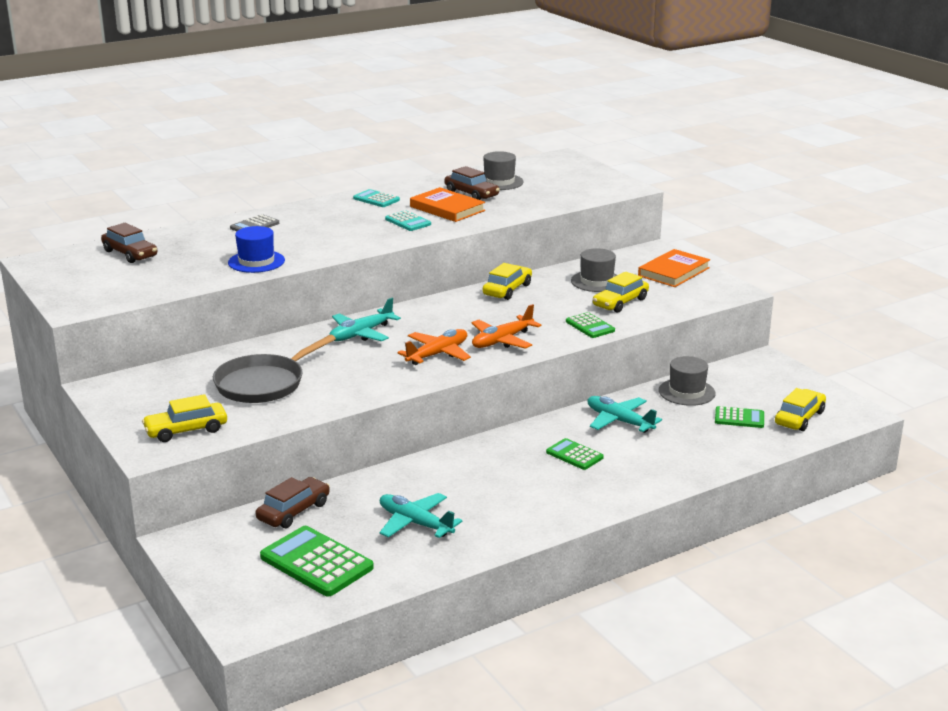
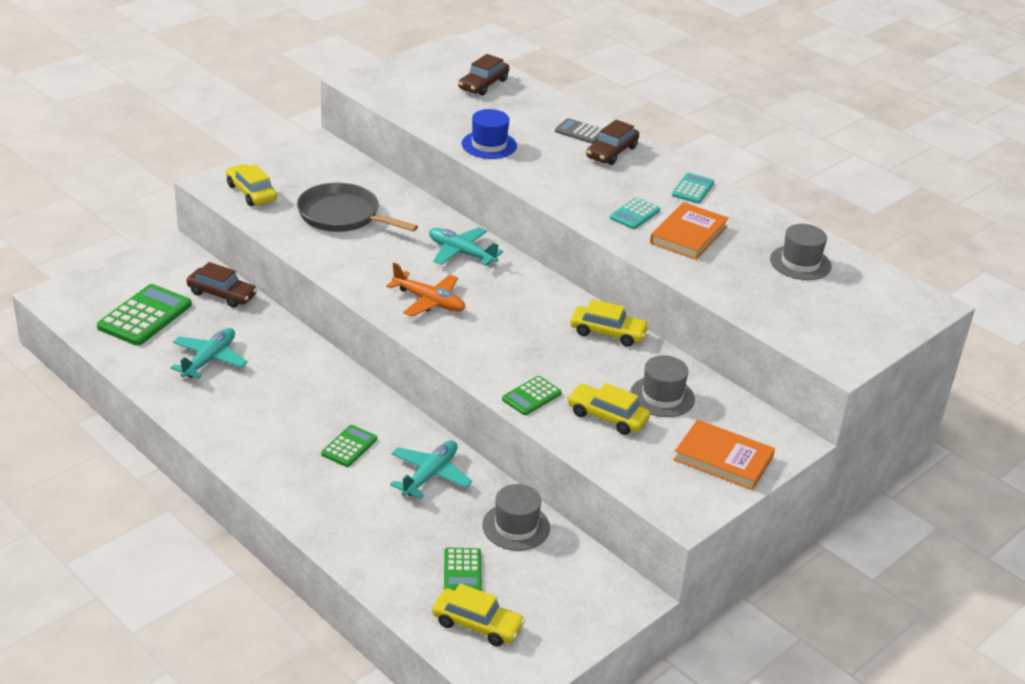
camera: 75 degrees right, 10 degrees up
(471, 194) = (746, 247): brown car -> brown car (611, 152)
(502, 341) = (473, 338): orange plane -> none

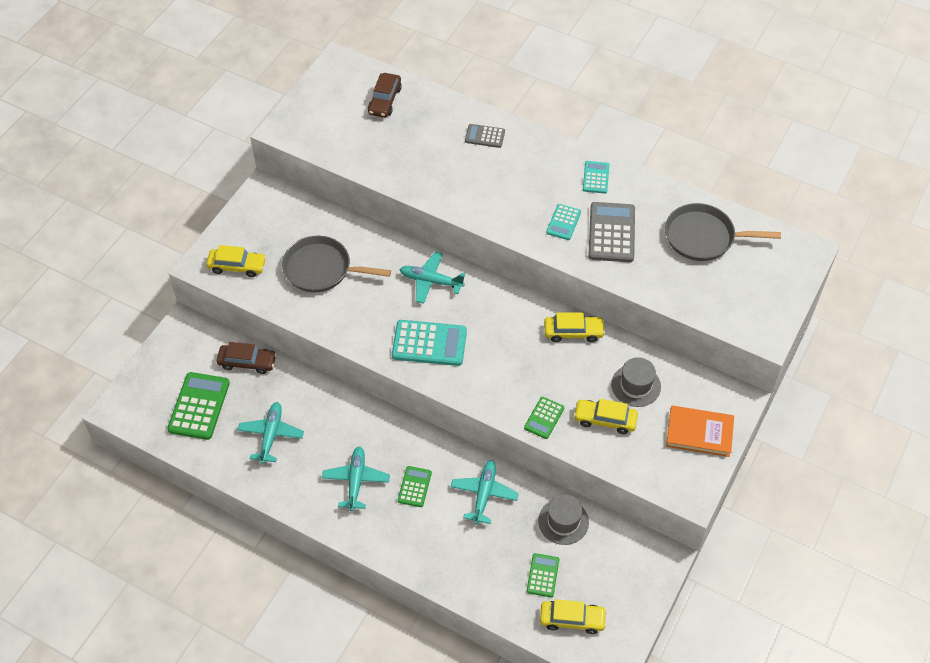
camera: 15 degrees left, 20 degrees up
(251, 193) = (237, 266): yellow car -> yellow car turned 150 degrees clockwise
(283, 423) = (356, 480): none -> turquoise plane
(429, 301) = (429, 343): orange plane -> turquoise calculator
(462, 571) = (543, 575): green calculator -> green calculator turned 150 degrees counterclockwise
(489, 145) = (420, 176): blue hat -> none
(611, 152) = (518, 153): brown car -> none
(688, 235) = (611, 233): orange book -> grey calculator
(800, 263) = (703, 237): grey hat -> grey pan

